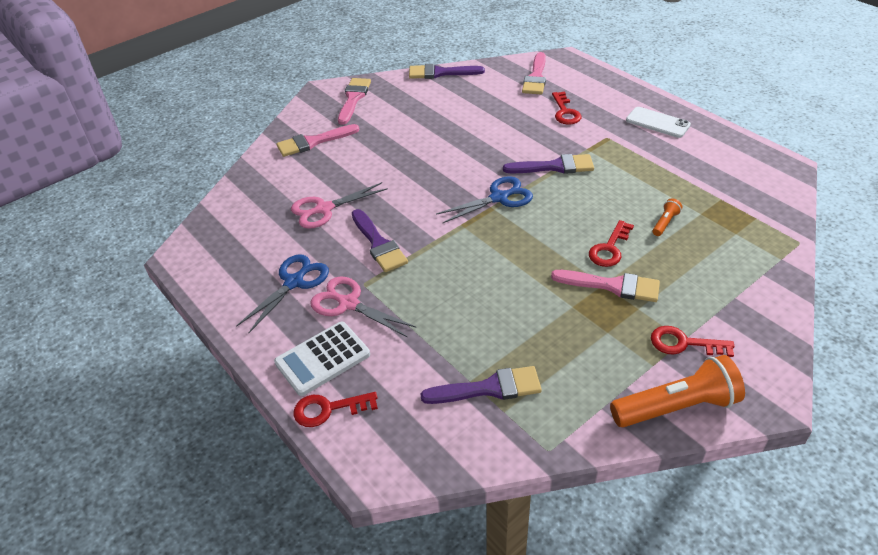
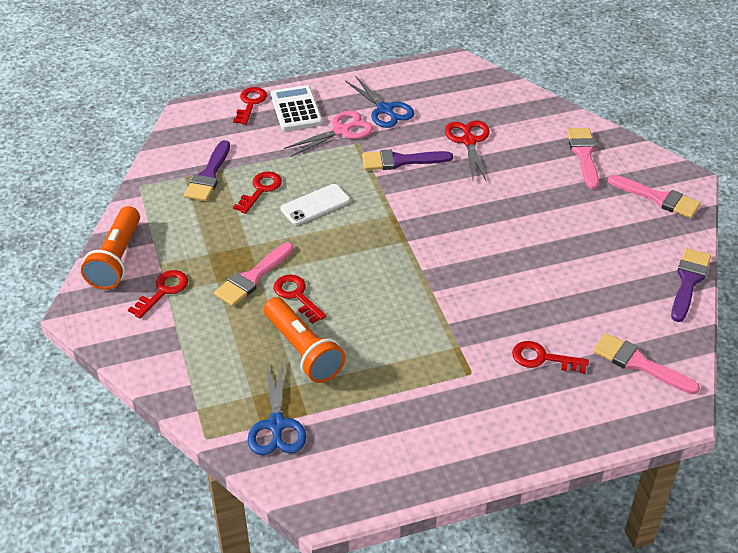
camera: 110 degrees right, 0 degrees up
(324, 209) = (469, 141): pink scissors -> red scissors
(485, 331) = (260, 190): none -> red key
(499, 198) = (416, 250): blue scissors -> blue scissors (276, 425)
(554, 166) = (442, 307): purple brush -> none
(657, 123) = (475, 433): white phone -> white phone (315, 205)
(665, 223) = (303, 350): orange flashlight -> orange flashlight, size x2.24

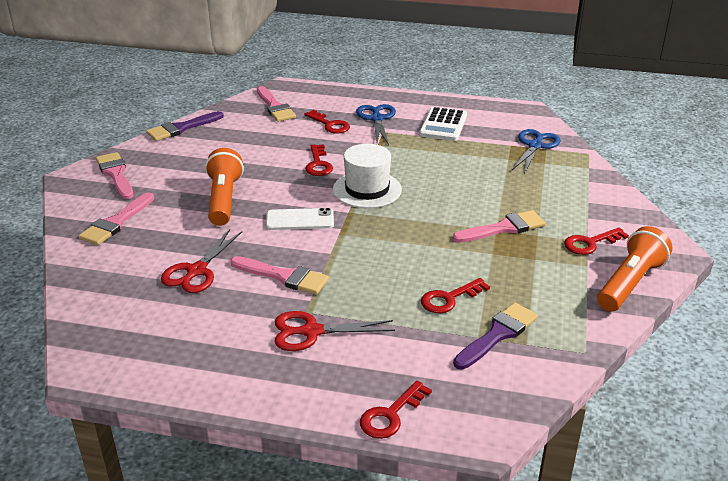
camera: 150 degrees left, 10 degrees down
(296, 109) = (339, 382): white calculator -> white calculator (443, 125)
(297, 296) = (473, 205): red key -> red key (318, 164)
(303, 350) = (492, 174): orange flashlight -> orange flashlight (224, 199)
(315, 205) = (404, 265): white phone -> white phone (300, 220)
(341, 131) = (312, 332): pink scissors -> red scissors
(385, 109) = (238, 339): blue scissors -> blue scissors (377, 119)
(400, 161) = (284, 276): purple brush -> pink brush
(413, 274) = (367, 189): none -> white hat

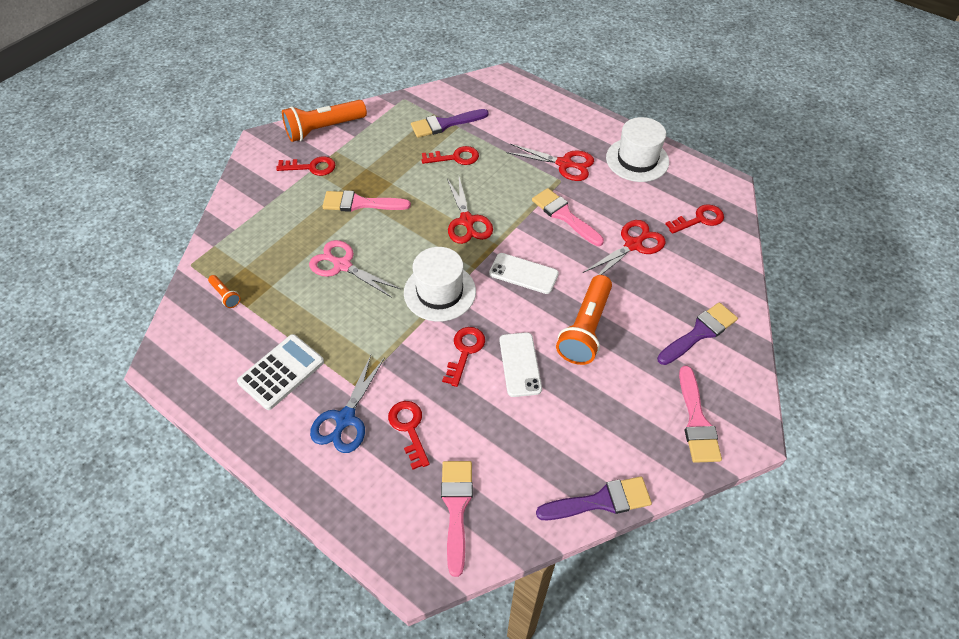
camera: 155 degrees left, 20 degrees up
(116, 222) = (699, 333): pink brush -> purple brush
(216, 367) = (637, 160): none -> white hat
(269, 168) = (520, 364): none -> white phone
(384, 243) = (467, 221): none -> red scissors
(391, 415) = (543, 101): red key -> red key (699, 219)
(467, 183) = (342, 265): none -> pink scissors
(535, 146) = (225, 295): blue scissors -> orange flashlight

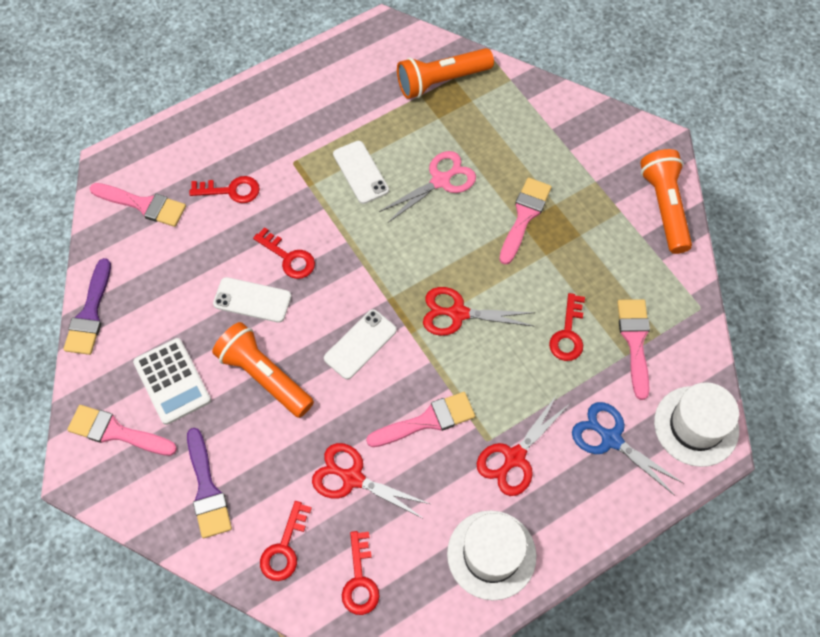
camera: 110 degrees right, 10 degrees up
(225, 295) = (441, 81): orange flashlight -> orange flashlight, size x2.24
(281, 372) = (334, 109): white calculator -> white calculator (172, 381)
(311, 167) = (599, 182): red key -> red key (284, 548)
(345, 418) = (264, 146): blue scissors -> blue scissors (611, 439)
(351, 326) = (361, 172): none -> white phone
(439, 292) = (370, 257): white hat -> white hat (696, 426)
(445, 124) = (635, 341): purple brush -> pink brush
(633, 245) = (353, 478): red scissors -> red scissors turned 135 degrees clockwise

